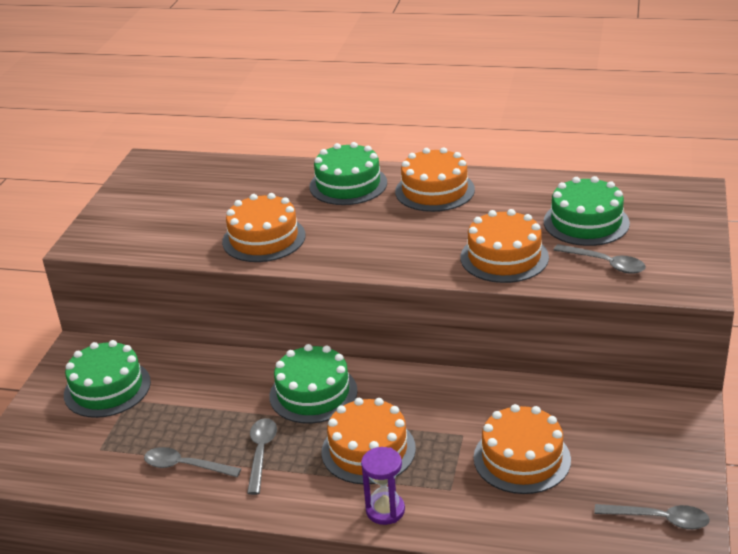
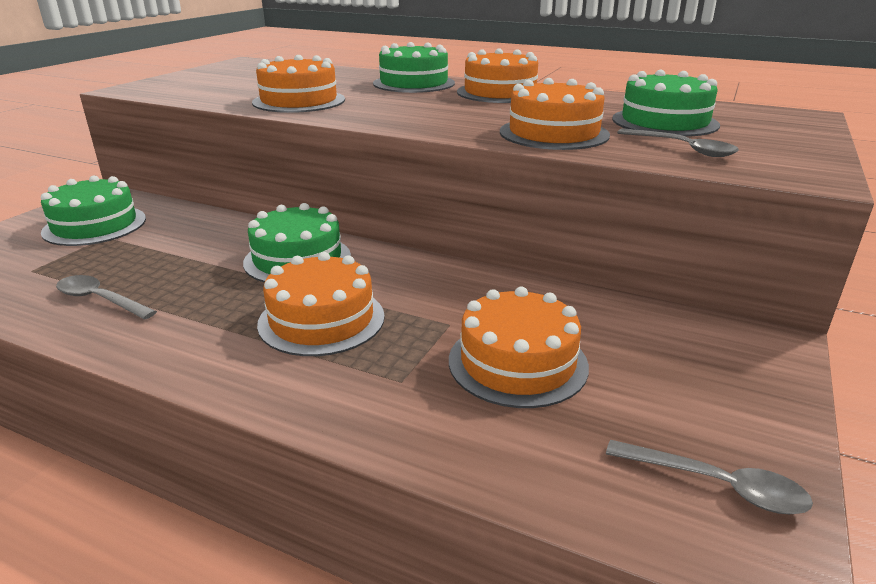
camera: 10 degrees right, 5 degrees down
(261, 453) = (195, 302): grey spoon -> none
(385, 510) = (297, 389): purple hourglass -> none

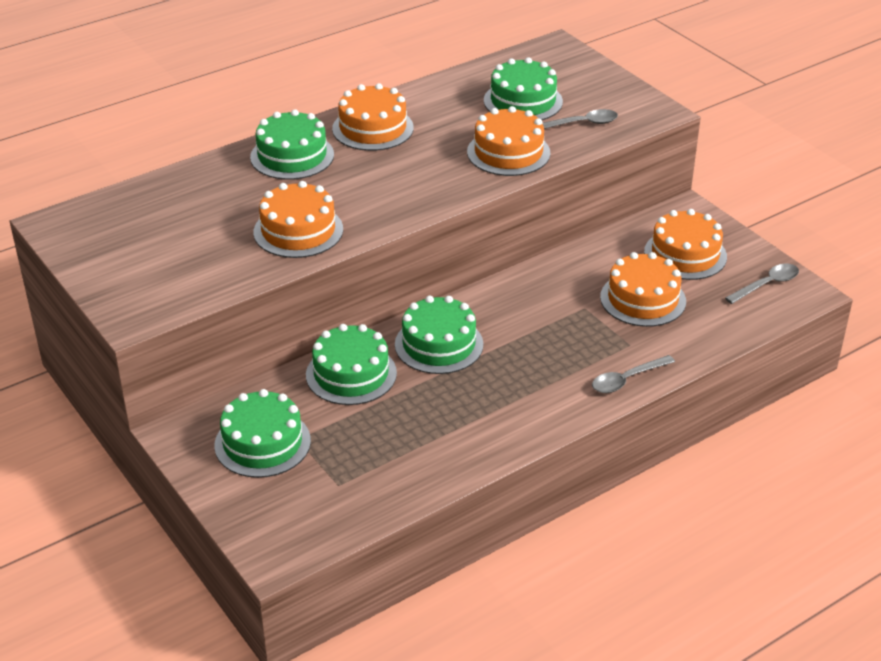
camera: 60 degrees left, 10 degrees up
(100, 300) = (429, 450): grey spoon -> grey spoon (627, 380)
(219, 233) = (351, 374): none -> green cake
(321, 320) = (540, 355): orange cake -> orange cake (685, 254)

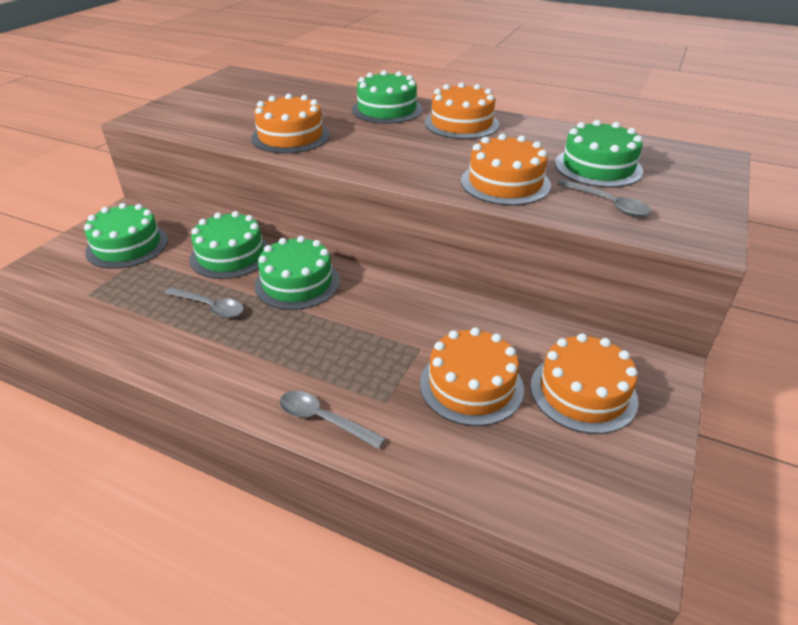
camera: 60 degrees right, 0 degrees up
(767, 284) = (605, 489): grey spoon -> grey spoon (210, 307)

